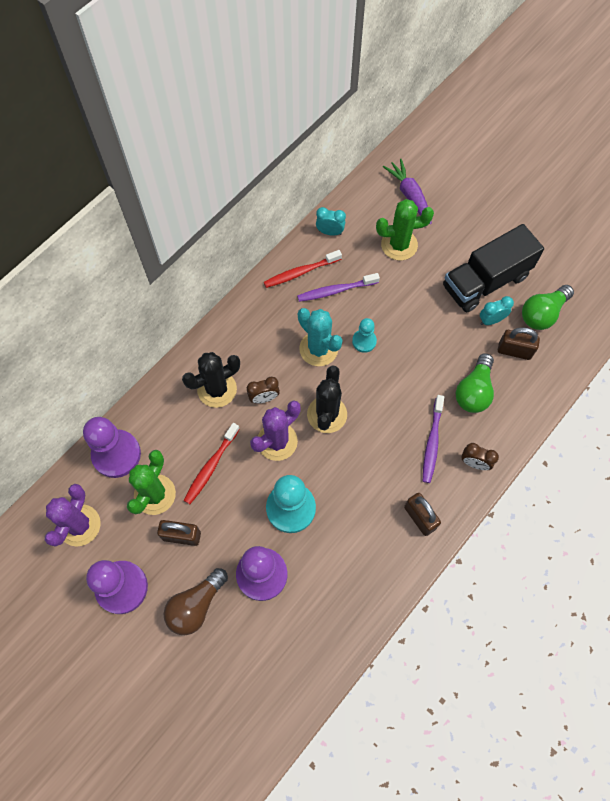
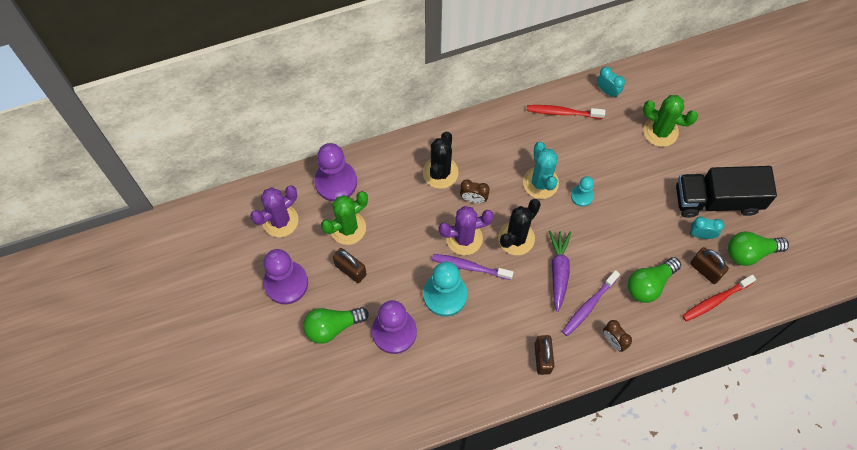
camera: 30 degrees right, 0 degrees up
(196, 605) = (332, 326): brown light bulb -> green light bulb
(211, 466) = (402, 230): red toothbrush -> red toothbrush (716, 300)
(217, 389) = (440, 172): black cactus -> black cactus turned 75 degrees counterclockwise
(336, 290) = (583, 142): purple toothbrush -> purple toothbrush (470, 267)
(409, 195) = (696, 93): purple carrot -> purple carrot (559, 271)

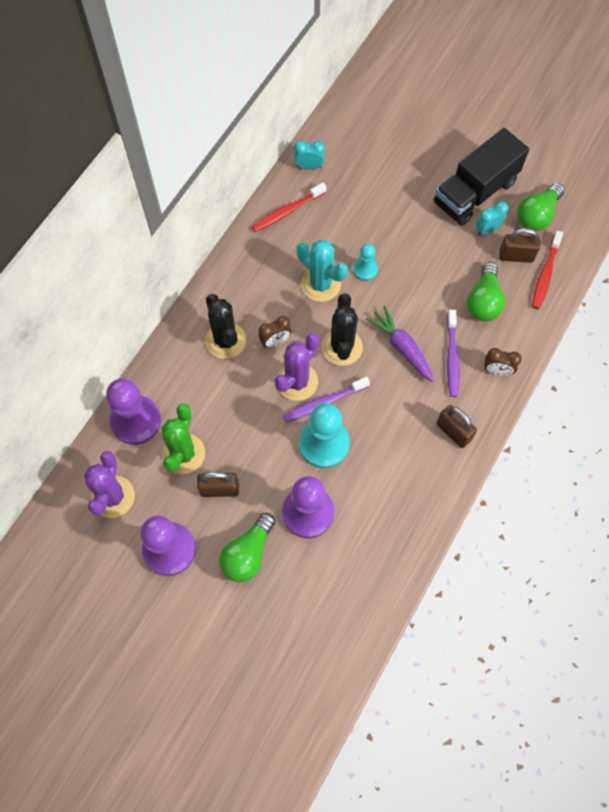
camera: 40 degrees left, 0 degrees up
(660, 131) = (381, 169): green cactus -> none

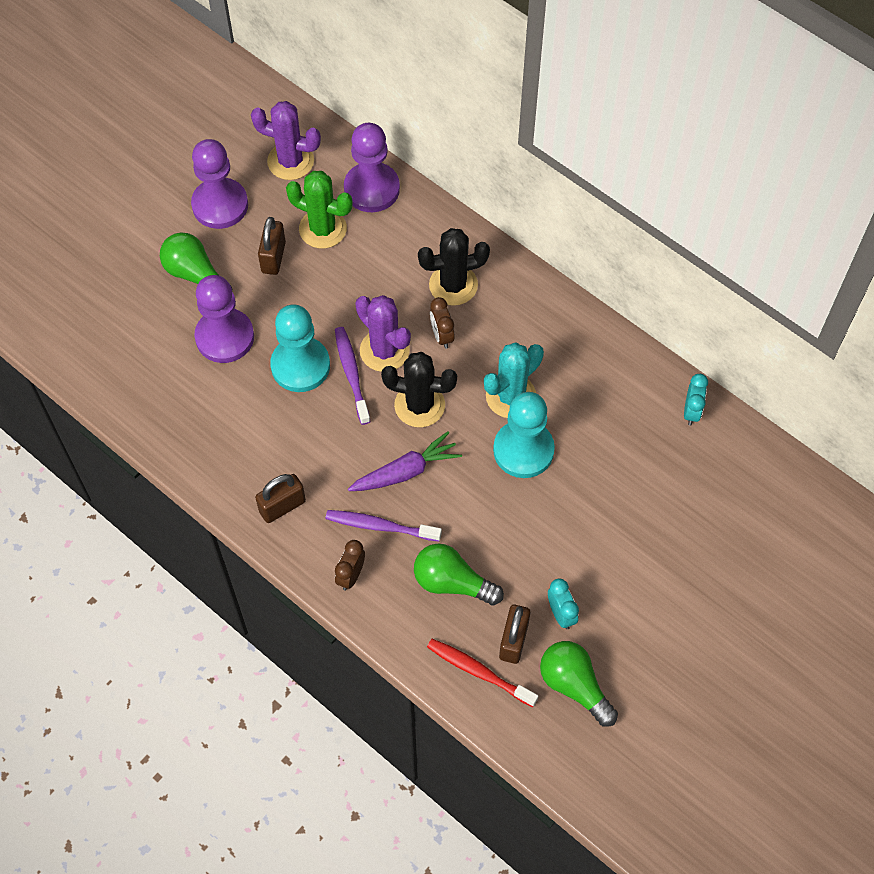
camera: 100 degrees right, 5 degrees down
(287, 211) = (624, 376): red toothbrush -> none
(365, 270) = (523, 450): turquoise pawn -> turquoise pawn, size x1.88
(475, 192) = (624, 611): black truck -> none

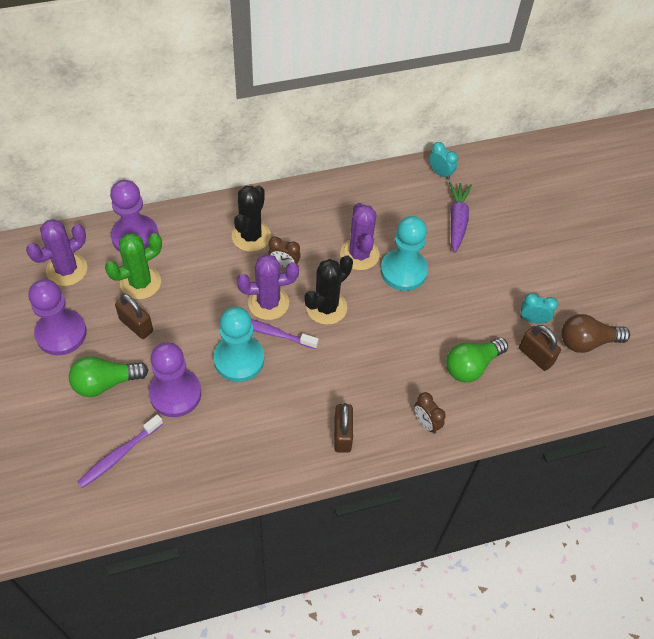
camera: 60 degrees left, 5 degrees down
(380, 526) = (401, 383): purple toothbrush -> purple toothbrush (119, 454)
(405, 471) = (370, 344): purple carrot -> purple carrot (457, 220)
(479, 672) = (546, 388): red toothbrush -> none
(511, 396) = (359, 254): turquoise cactus -> purple cactus
(574, 686) = (587, 341): green light bulb -> brown light bulb

